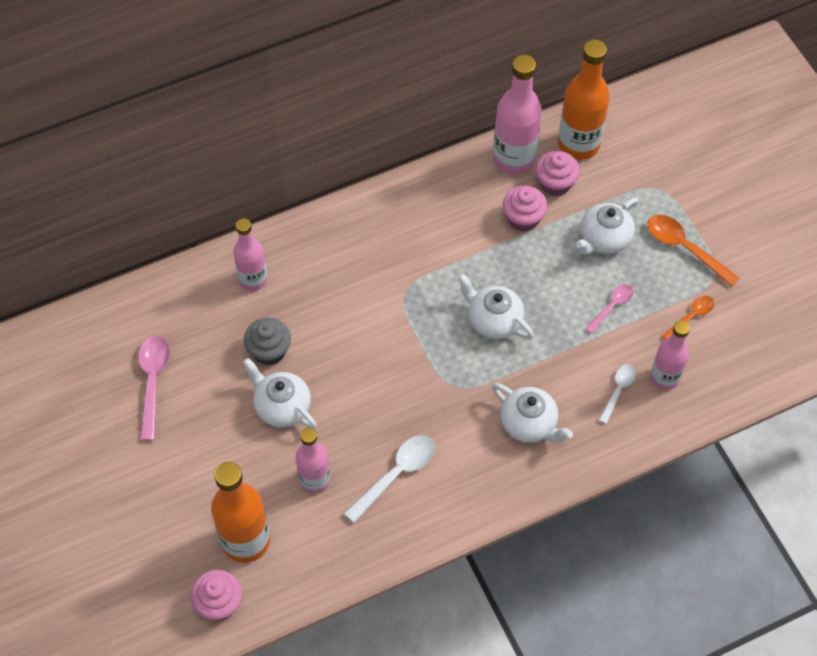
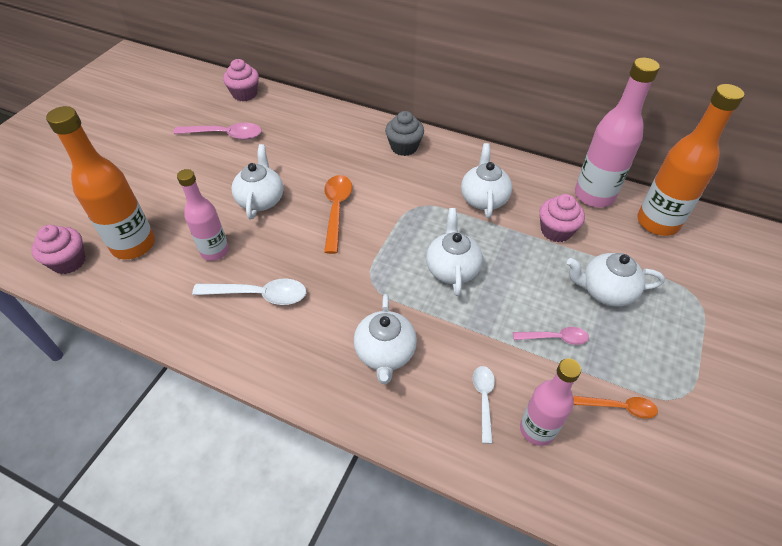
camera: 50 degrees right, 10 degrees down
(153, 382) = (225, 135): pink spoon -> pink spoon turned 45 degrees clockwise
(253, 279) = (344, 133): pink bottle -> none
(269, 350) = (299, 169): grey cupcake -> grey cupcake (404, 147)
(443, 238) = (483, 199): none -> white teapot
(555, 183) = (608, 230): pink cupcake -> pink cupcake (245, 94)
(618, 391) = (483, 399): white spoon -> white spoon turned 75 degrees counterclockwise
(685, 248) = (674, 354): orange spoon -> orange spoon (336, 210)

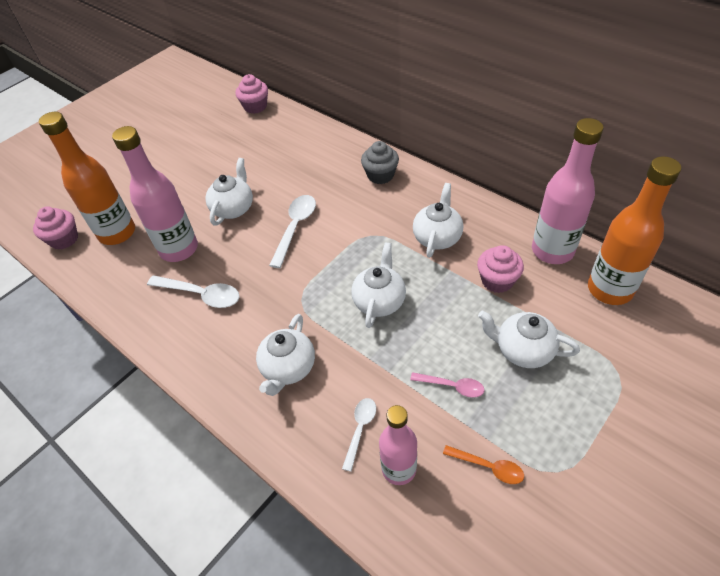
camera: 20 degrees right, 0 degrees up
(215, 251) = (179, 249): pink bottle -> pink bottle, size x1.54
(225, 135) = (225, 143): pink spoon -> none
(336, 210) = (295, 228): orange spoon -> white spoon

